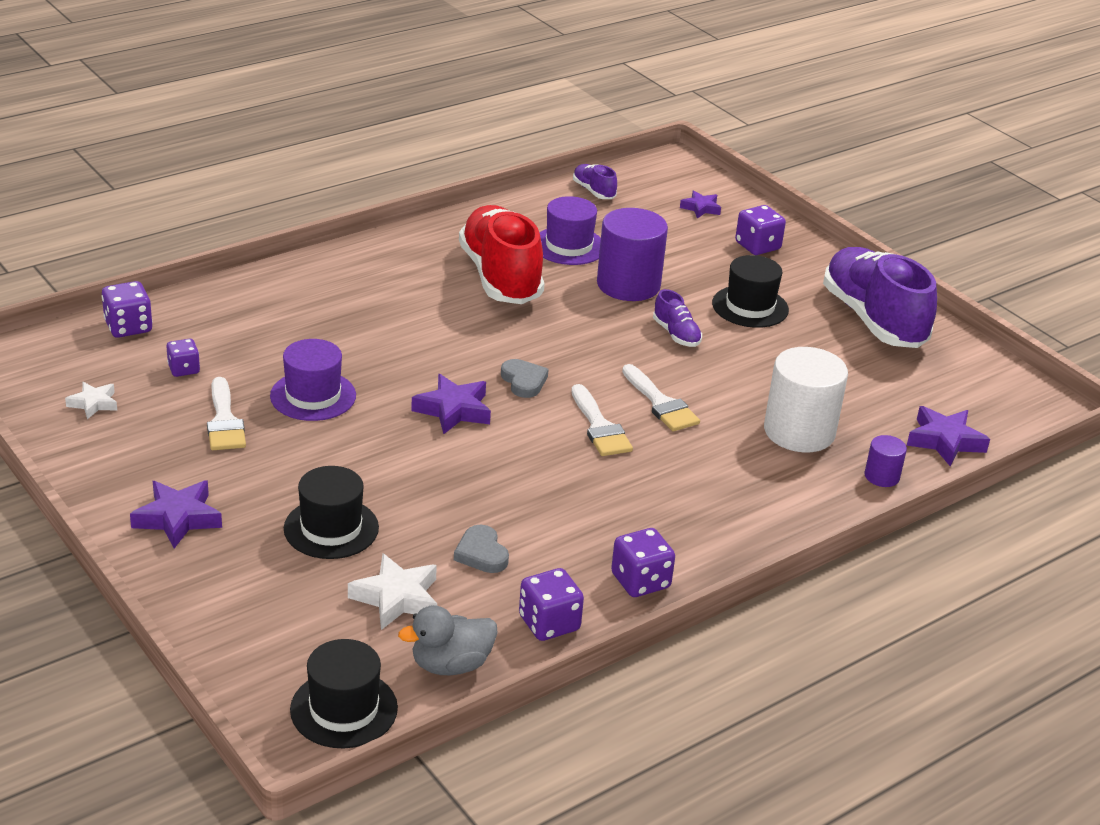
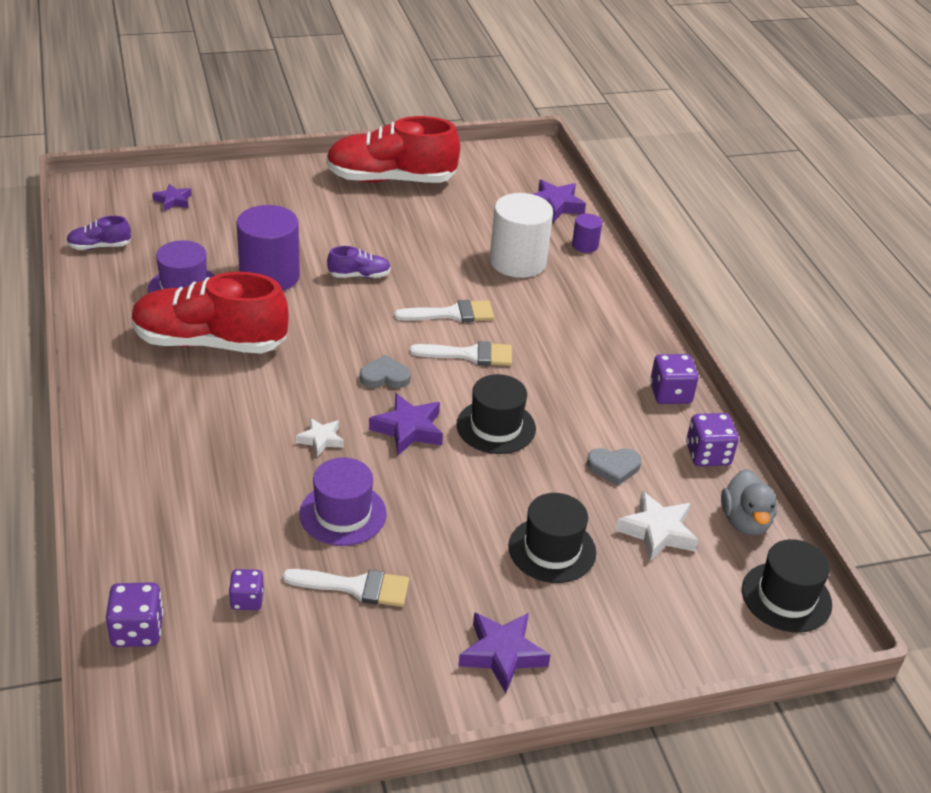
camera: 70 degrees left, 5 degrees up
(93, 403) = (275, 687): white star -> white star (321, 440)
(750, 307) = (340, 227): black hat -> black hat (496, 427)
(757, 246) = (253, 194): purple dice -> none
(873, 319) = (391, 179): purple shoe -> red shoe

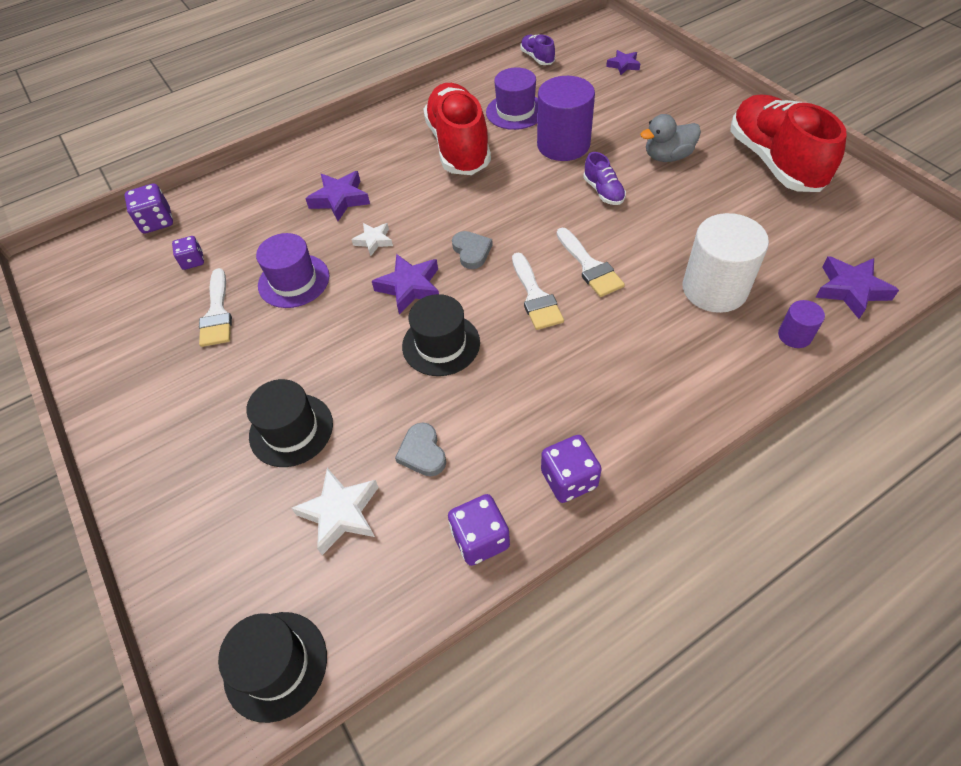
camera: 80 degrees right, 15 degrees up
(502, 654) = (161, 426): purple star -> purple star (340, 199)
(745, 521) = (383, 599): grey duck -> grey duck (667, 157)

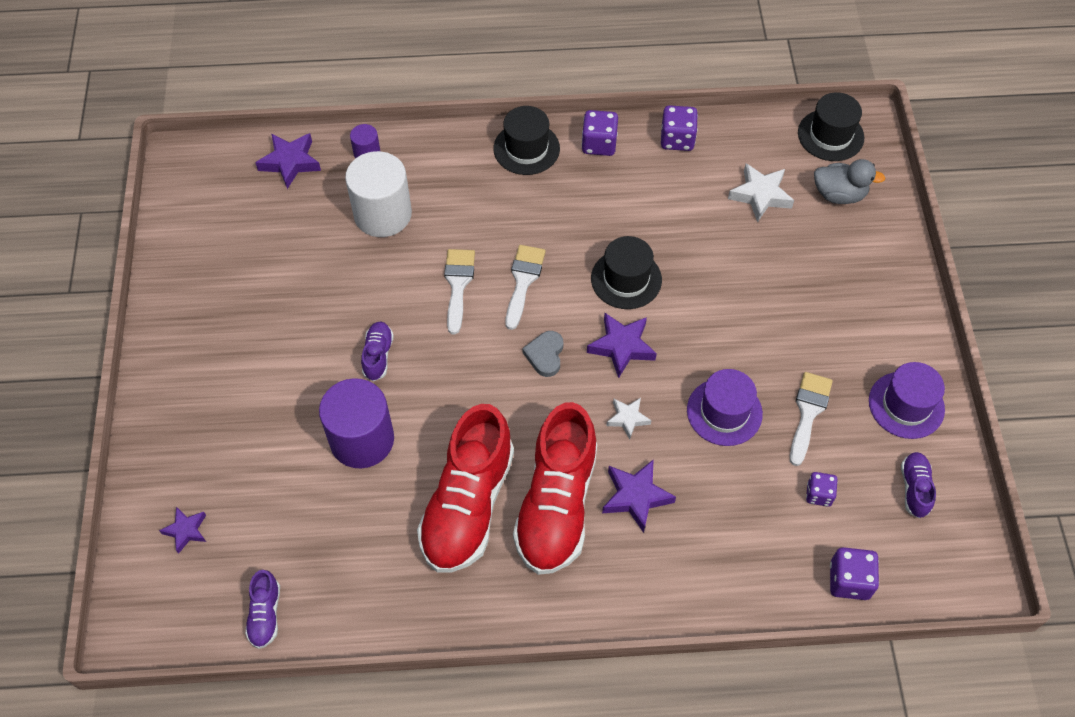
camera: 155 degrees left, 5 degrees up
(109, 299) = (914, 488): none -> purple shoe
(291, 430) = (775, 269): black hat -> black hat (526, 148)
(422, 452) = (685, 206): grey heart -> none
(515, 111) = (368, 525): purple hat -> purple hat (906, 405)
(667, 157) = (282, 363): grey duck -> grey duck (839, 194)
(774, 161) = (200, 301): red shoe -> red shoe (556, 504)

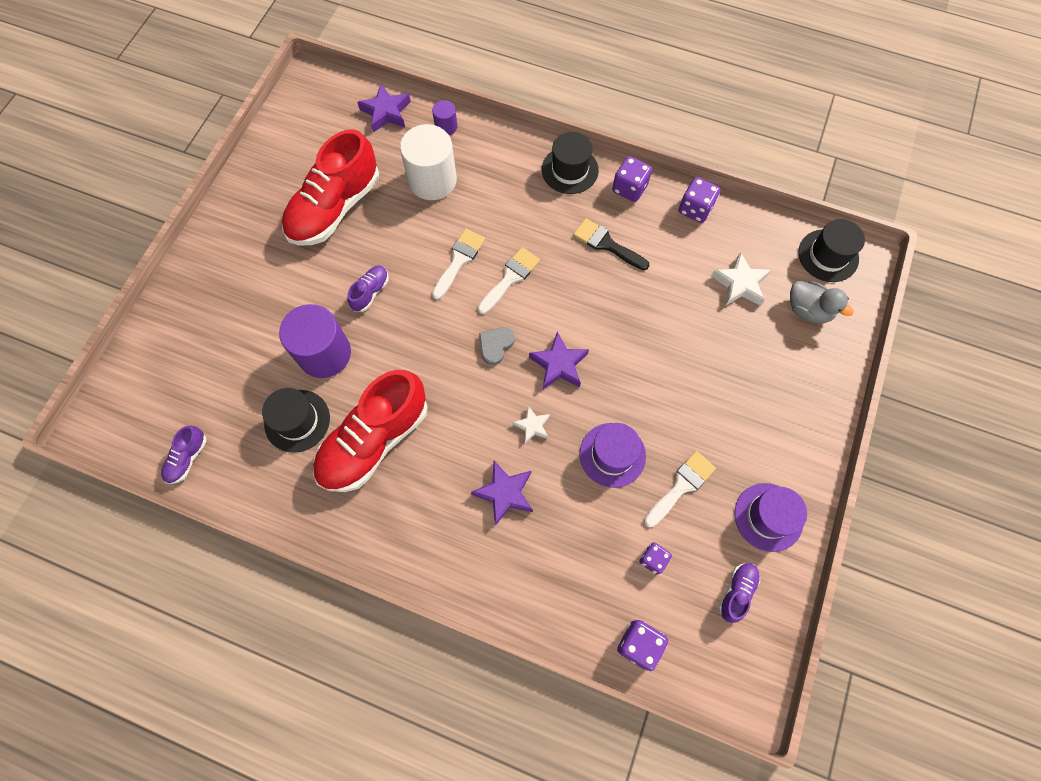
camera: 25 degrees right, 10 degrees up
(186, 531) = (167, 368): purple star -> none
(556, 504) = (440, 471): red shoe -> red shoe (335, 208)
(605, 208) = (606, 244): none -> black brush
(626, 279) = (592, 310): black hat -> black hat (297, 421)

